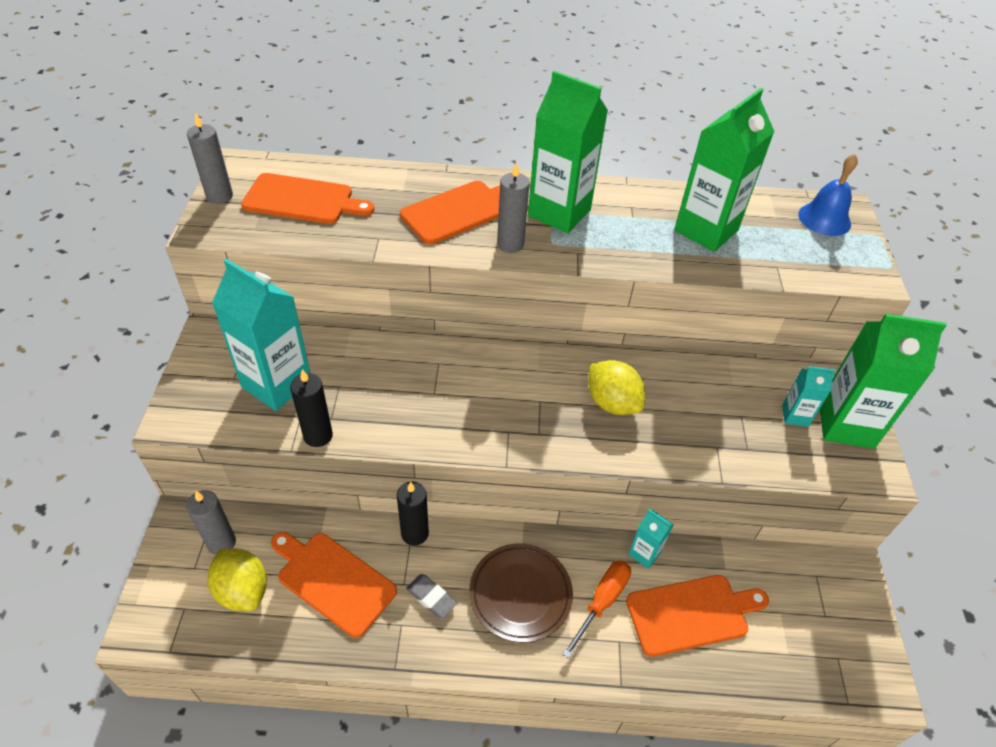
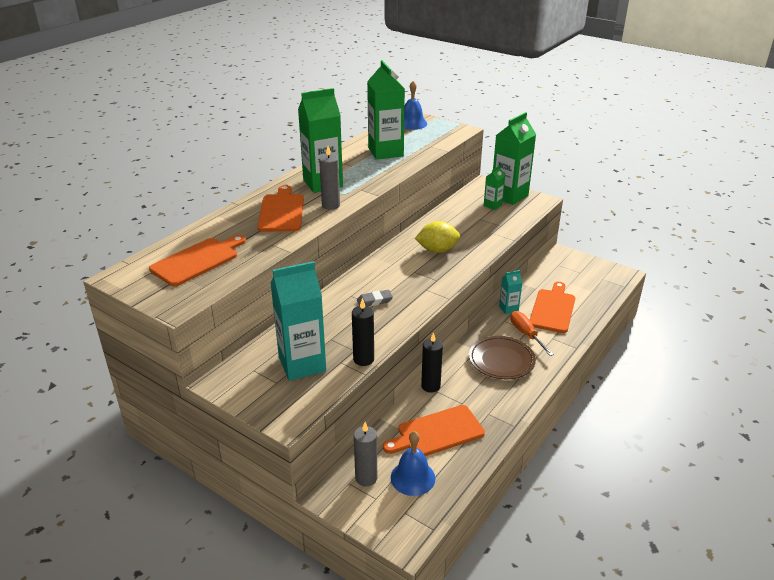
camera: 55 degrees left, 15 degrees down
(219, 196) = (147, 292): grey candle -> none
(243, 590) = (413, 477): yellow lemon -> blue bell
(431, 597) = (479, 395): grey eraser -> grey eraser (374, 301)
(795, 415) = (492, 205): turquoise carton -> green carton

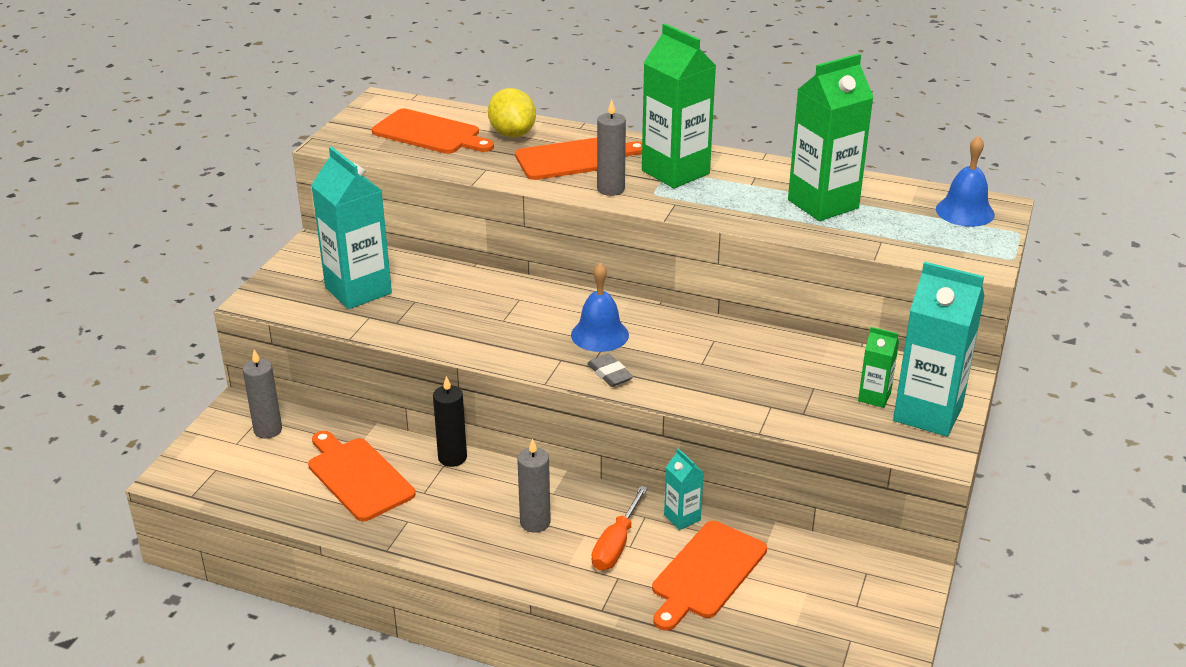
camera: 75 degrees right, 0 degrees up
(363, 359) = (378, 332): black candle -> none
(374, 301) = (513, 320): grey eraser -> grey eraser (610, 374)
(413, 477) = (273, 467): blue bell -> blue bell (599, 334)
(437, 250) = (679, 355): yellow lemon -> yellow lemon (512, 134)
(501, 360) = (535, 522): brown plate -> grey candle
(509, 196) = (928, 413): green carton -> turquoise carton
(526, 334) = (616, 545): orange screwdriver -> orange screwdriver turned 150 degrees clockwise
(553, 309) = (706, 573): orange cutting board -> orange cutting board turned 120 degrees clockwise

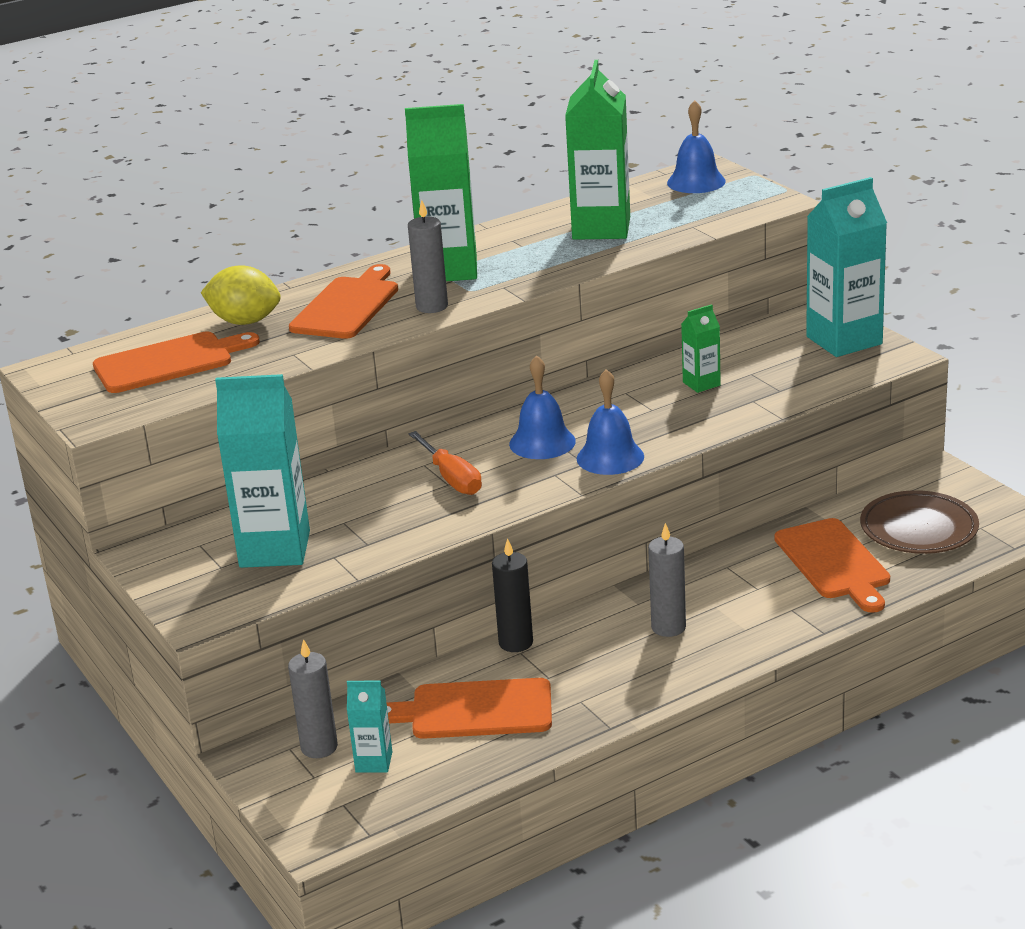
camera: 50 degrees left, 5 degrees down
(610, 374) = (610, 457): grey eraser -> blue bell
(616, 545) = (748, 594): orange screwdriver -> orange screwdriver (452, 478)
(682, 518) = (750, 548): turquoise carton -> turquoise carton (374, 762)
(807, 602) = (918, 529): none -> brown plate
(874, 397) = (796, 353): green carton -> green carton (701, 384)

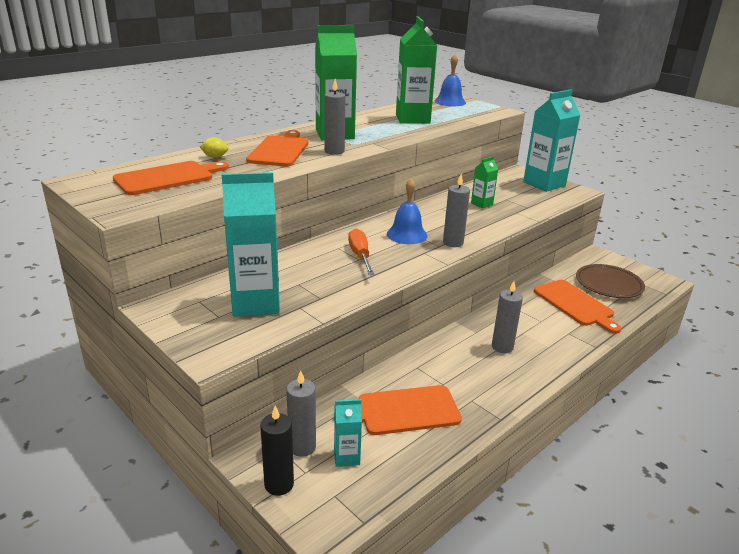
camera: 15 degrees left, 0 degrees up
(245, 321) = (215, 157): yellow lemon -> yellow lemon, size x0.53
(452, 478) = (360, 256): orange screwdriver -> orange screwdriver turned 150 degrees counterclockwise
(516, 643) = (411, 361): black candle -> black candle (279, 484)
(610, 457) = (453, 242): blue bell -> grey candle

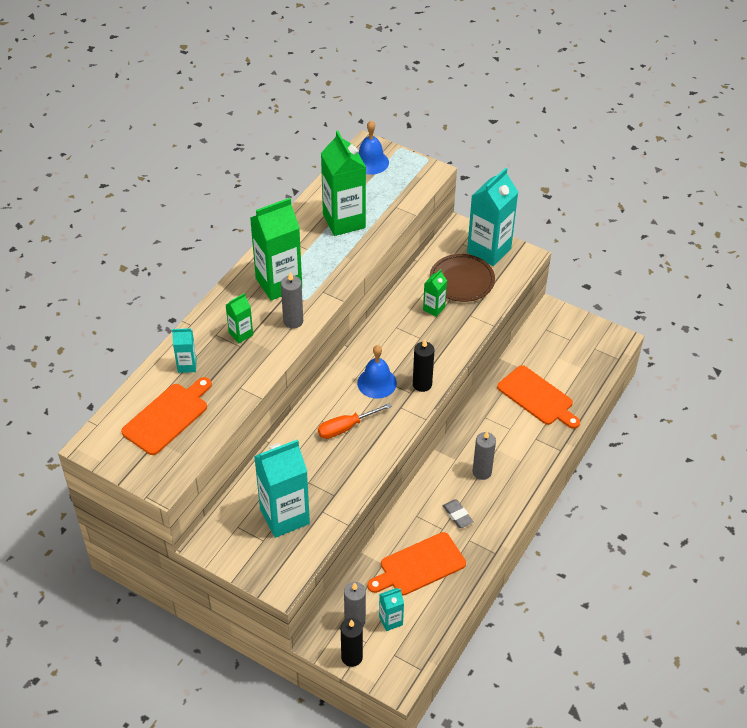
camera: 15 degrees left, 20 degrees up
(215, 157) = (187, 365): yellow lemon -> turquoise carton
(280, 150) = (241, 334): orange cutting board -> green carton
(360, 256) = (345, 428): orange screwdriver -> orange screwdriver turned 90 degrees counterclockwise
(453, 242) = (422, 384): grey candle -> black candle
(464, 376) = (457, 515): none -> grey eraser
(608, 284) = (565, 359): brown plate -> brown plate (462, 281)

